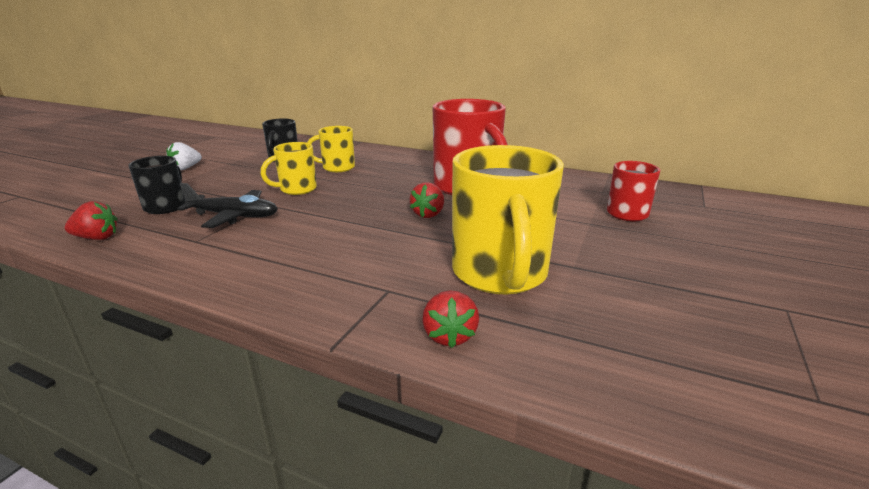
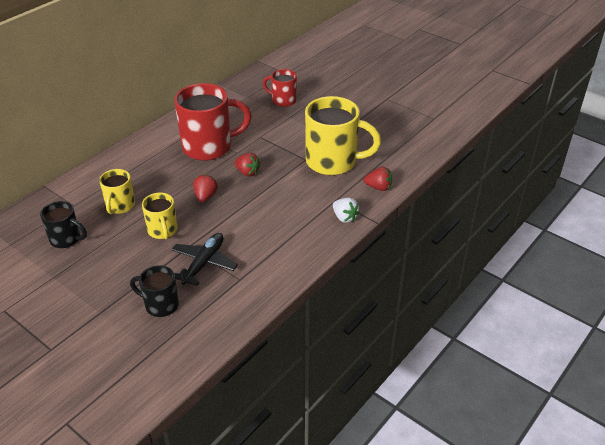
camera: 75 degrees left, 15 degrees up
(97, 238) = (210, 333): red strawberry -> red strawberry (205, 196)
(186, 168) = (51, 307): white strawberry -> white strawberry (344, 217)

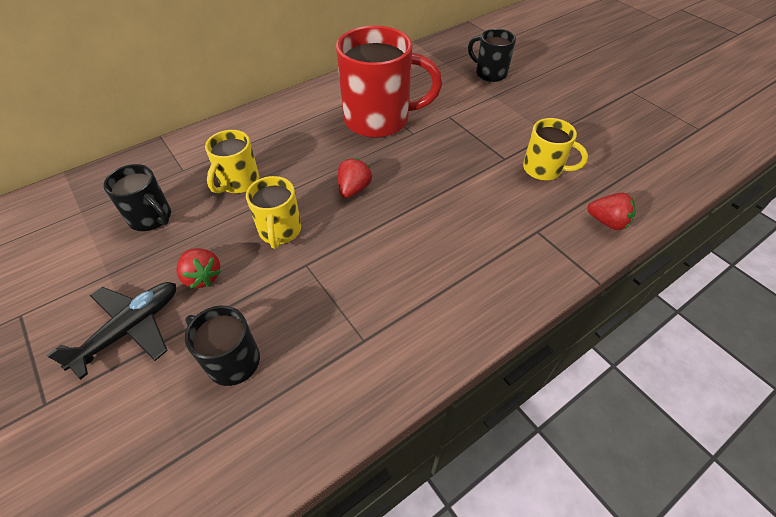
camera: 15 degrees right, 10 degrees up
(204, 263) = (319, 298): black plane -> black plane (130, 329)
(247, 172) = (420, 164): red strawberry -> red strawberry (202, 277)
(283, 100) = (490, 73): red mug -> black mug
(333, 162) = (543, 169): yellow mug -> yellow mug, size x0.54
(344, 217) = (548, 263): white strawberry -> none

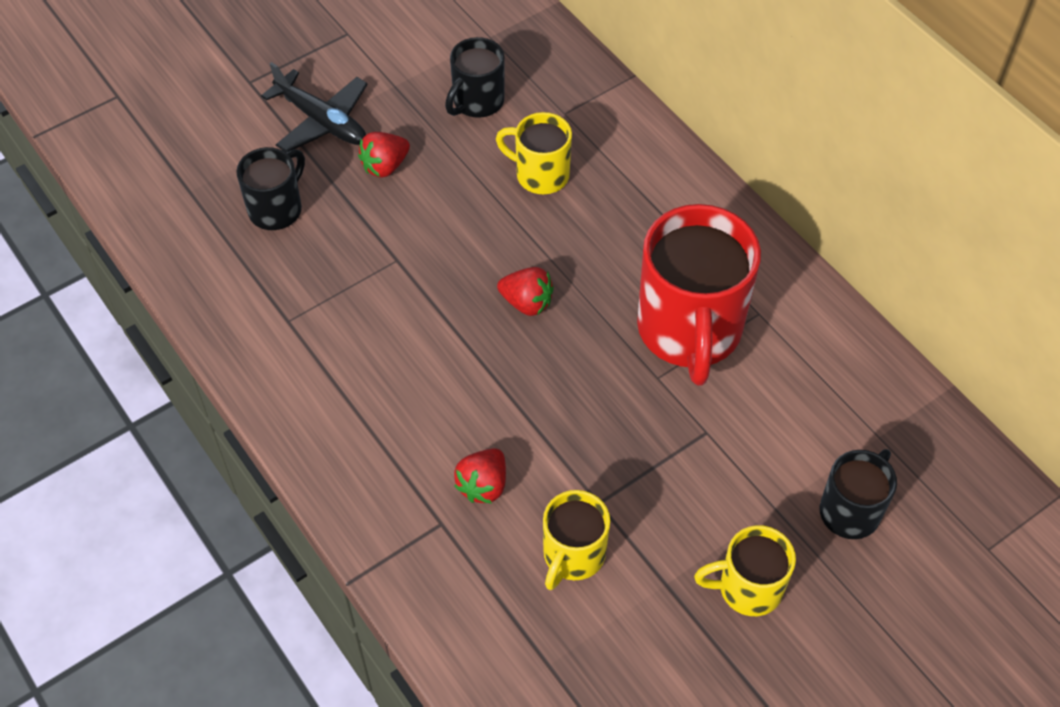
camera: 90 degrees right, 5 degrees up
(280, 231) = (451, 228): yellow mug -> yellow mug (748, 588)
(607, 222) = (455, 622): red strawberry -> red strawberry (483, 485)

